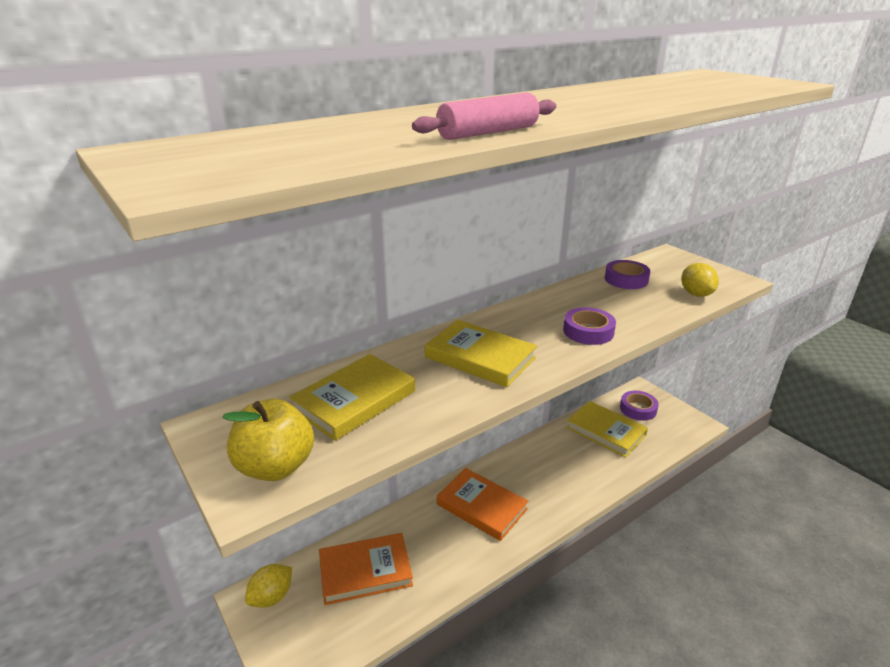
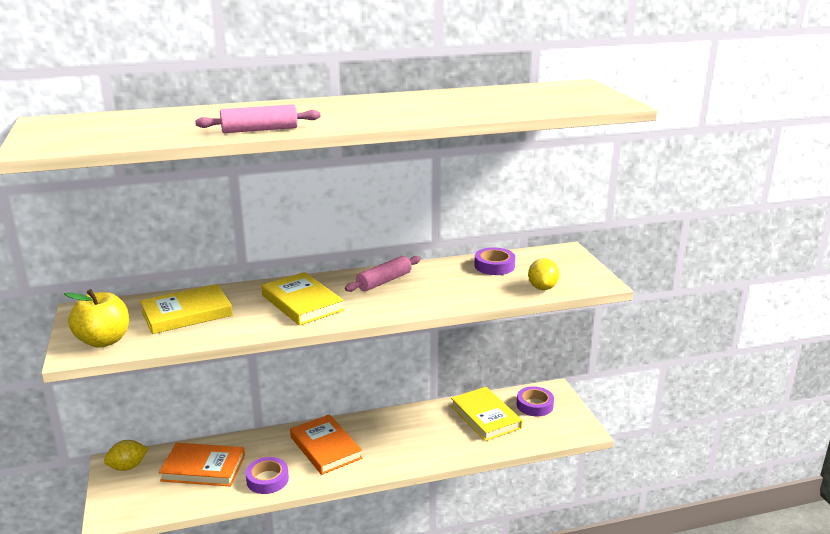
camera: 20 degrees right, 5 degrees down
(540, 315) = (384, 281): none -> pink rolling pin
(588, 331) = (408, 300): purple tape -> purple tape (267, 479)

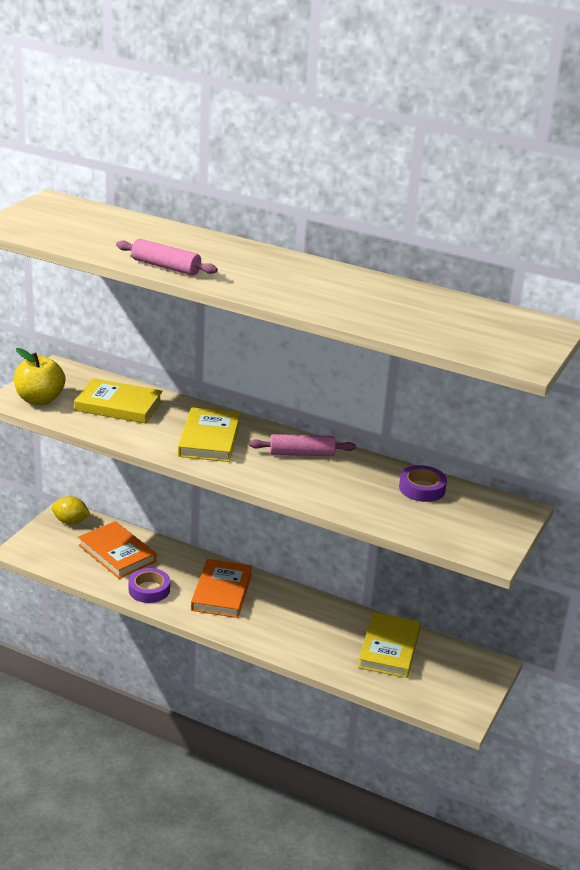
camera: 40 degrees right, 5 degrees up
(534, 405) = (451, 667): purple tape -> none
(542, 288) = (427, 530): yellow lemon -> none

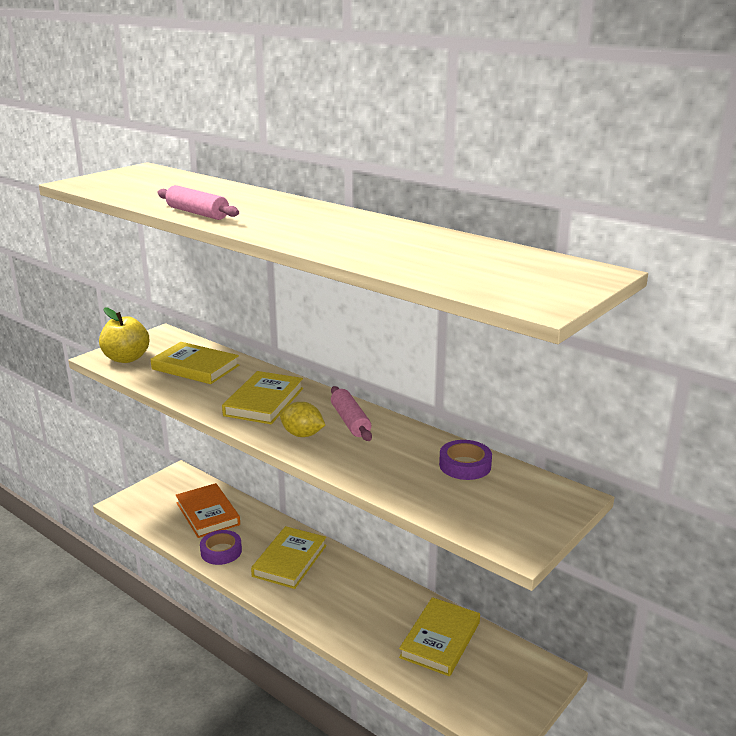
camera: 15 degrees right, 5 degrees down
(70, 521) = (180, 481): yellow lemon -> yellow lemon (302, 434)
(222, 592) = (290, 560): orange book -> yellow book
(302, 453) = (350, 421): pink rolling pin -> pink rolling pin turned 60 degrees clockwise

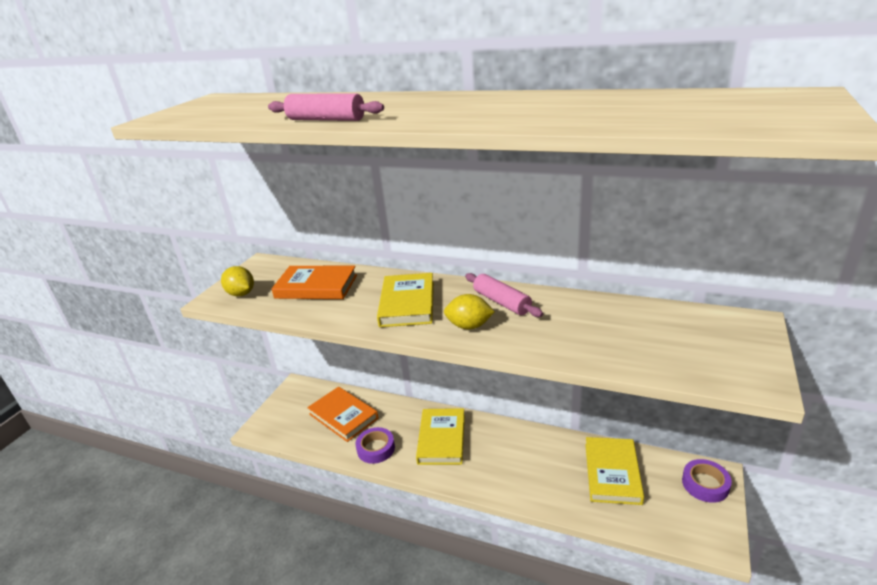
camera: 15 degrees left, 5 degrees up
(126, 358) = (241, 294): yellow apple -> yellow lemon
(195, 367) = (316, 286): yellow book -> orange book
(465, 465) = (638, 317): purple tape -> purple tape (705, 484)

